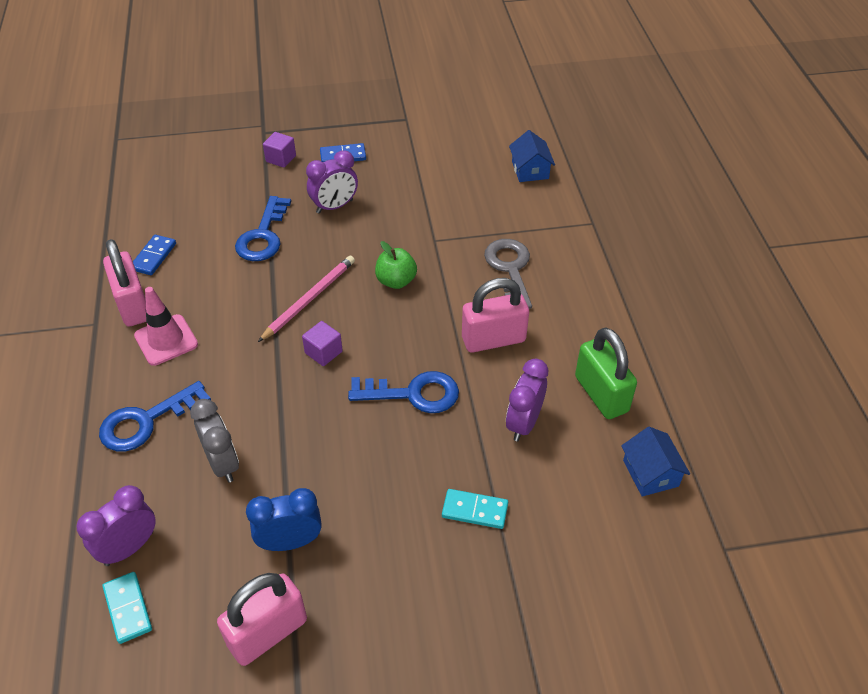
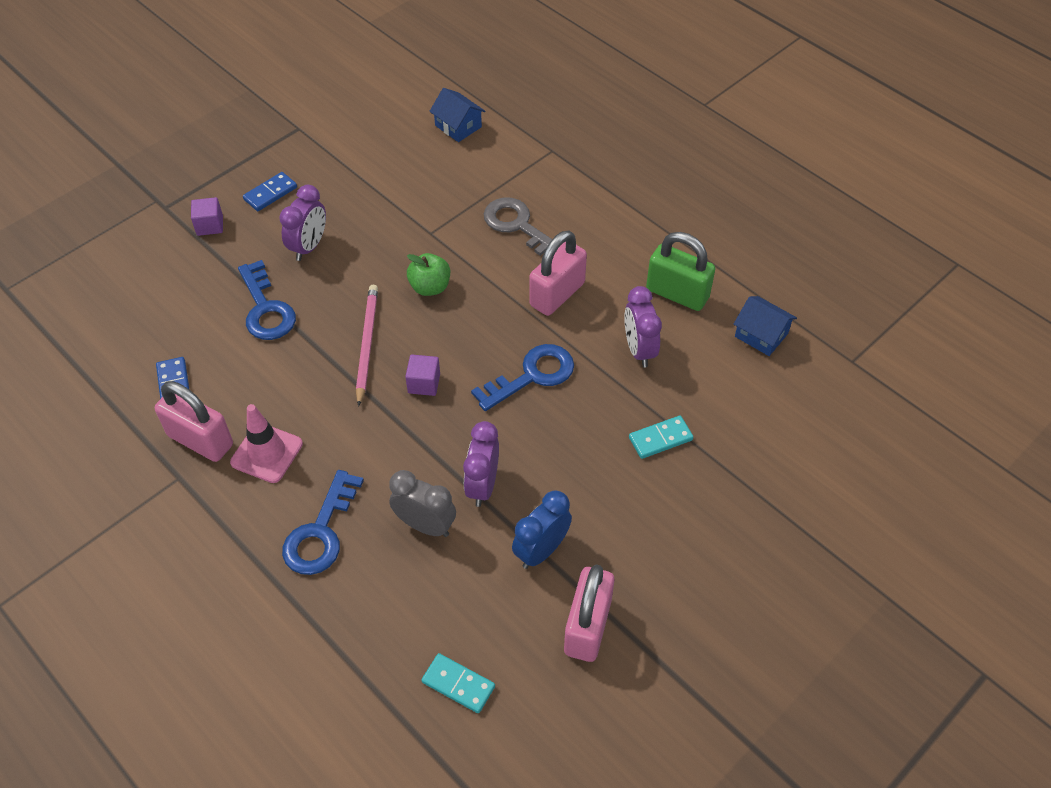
camera: 35 degrees left, 5 degrees up
(129, 548) = (411, 640): purple clock -> purple clock (482, 485)

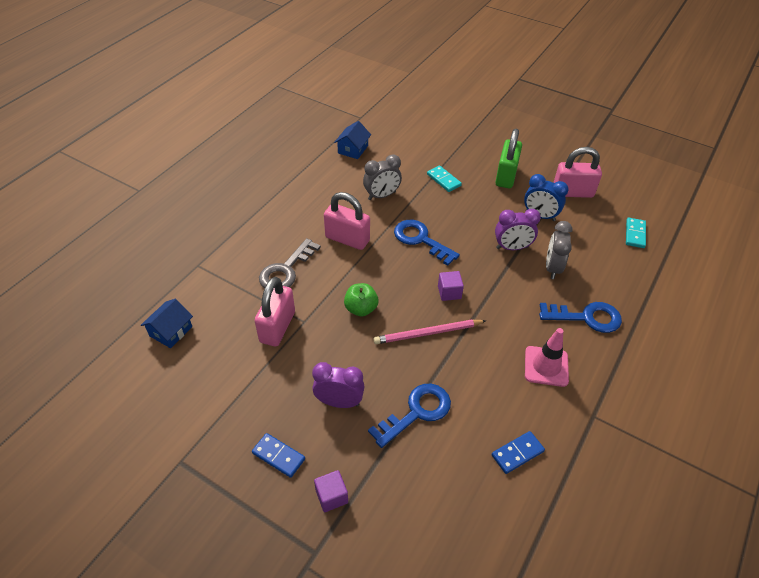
camera: 105 degrees left, 5 degrees down
(200, 440) = (557, 413): pink padlock -> pink padlock (277, 327)
(639, 350) = (382, 196): purple clock -> grey clock
(677, 293) = (330, 185): green padlock -> green padlock (506, 176)

